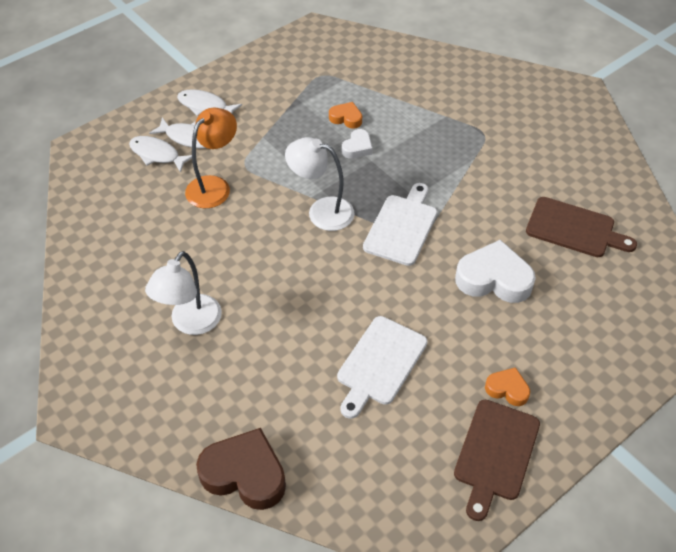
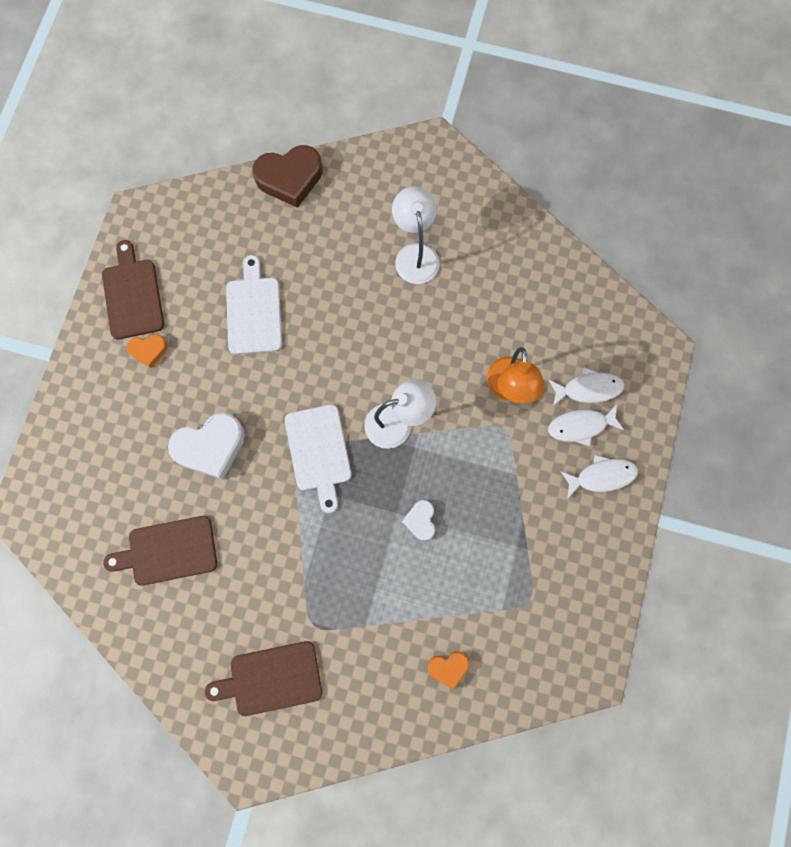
camera: 145 degrees right, 25 degrees up
(346, 118) = (458, 553): orange heart -> orange heart (448, 668)
(535, 122) = (271, 679): none -> brown cutting board

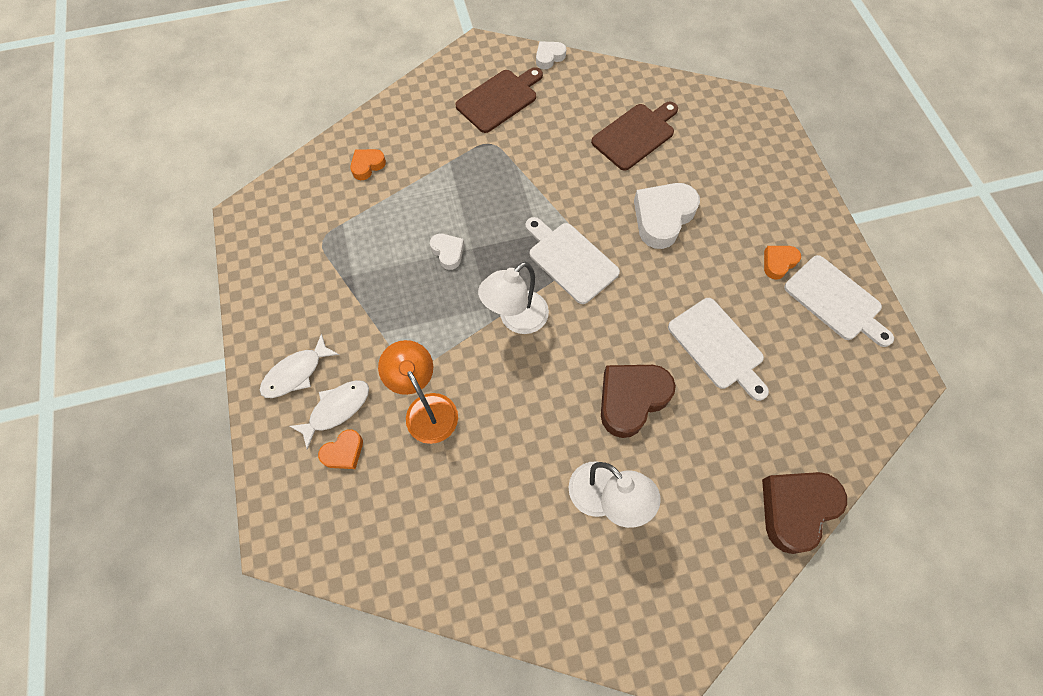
camera: 150 degrees right, 10 degrees down
(132, 295) = (835, 300): brown cutting board -> white cutting board
(183, 708) = (549, 57): none -> white heart
(349, 309) = (631, 399): none -> brown heart
(588, 389) = (344, 452): white fish -> orange heart

